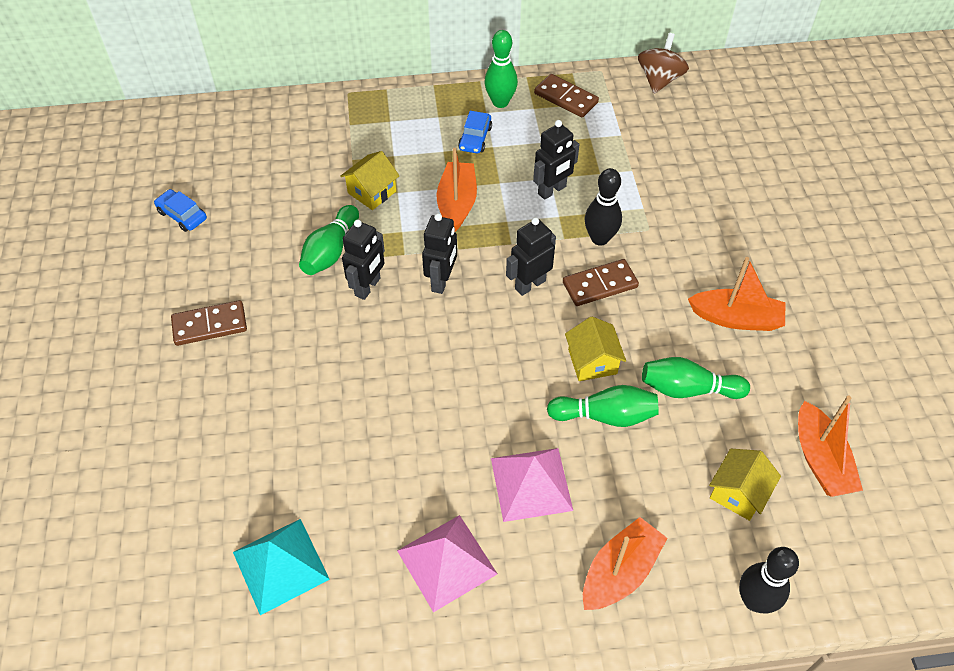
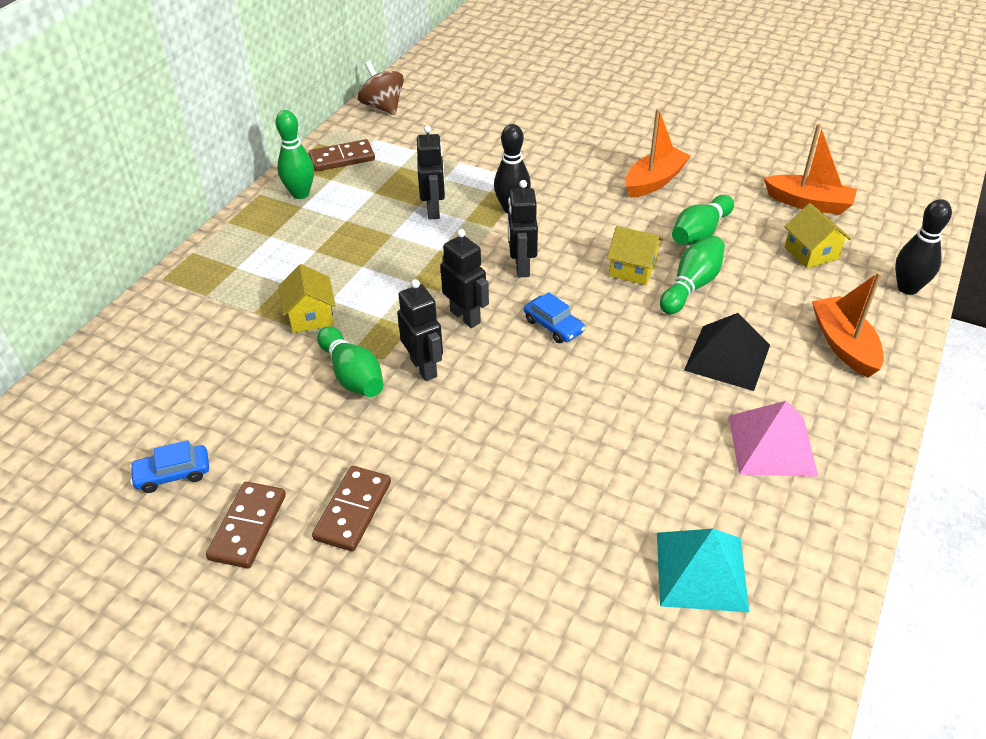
camera: 55 degrees left, 10 degrees down
(457, 203) = (387, 269): orange boat -> none
(475, 138) = (324, 226): blue car -> blue car (553, 326)
(531, 484) = (727, 357): pink pyramid -> black pyramid
(600, 284) = (559, 230): brown domino -> brown domino (248, 527)

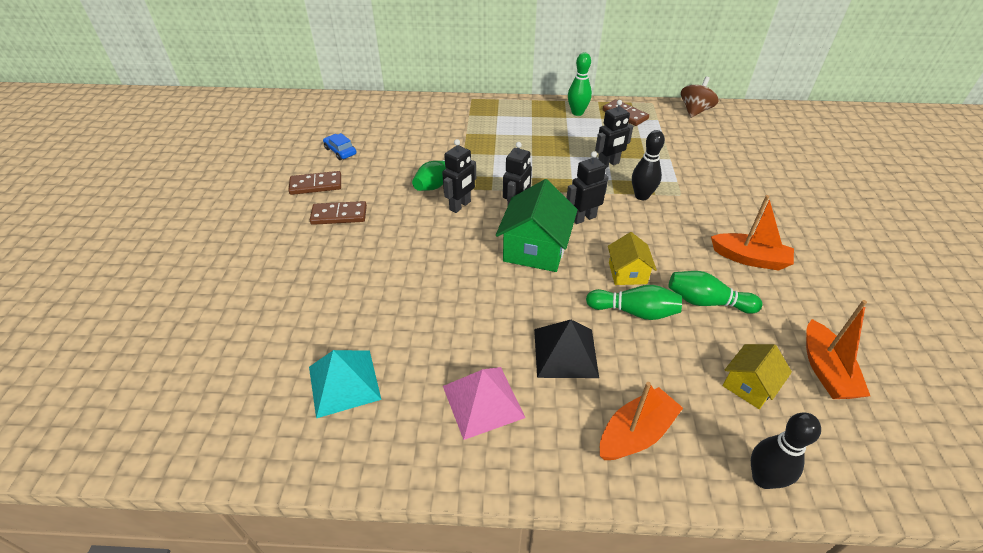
camera: 65 degrees right, 0 degrees up
(311, 316) = (476, 152): yellow house -> none
(553, 326) = (535, 249): blue car -> green house

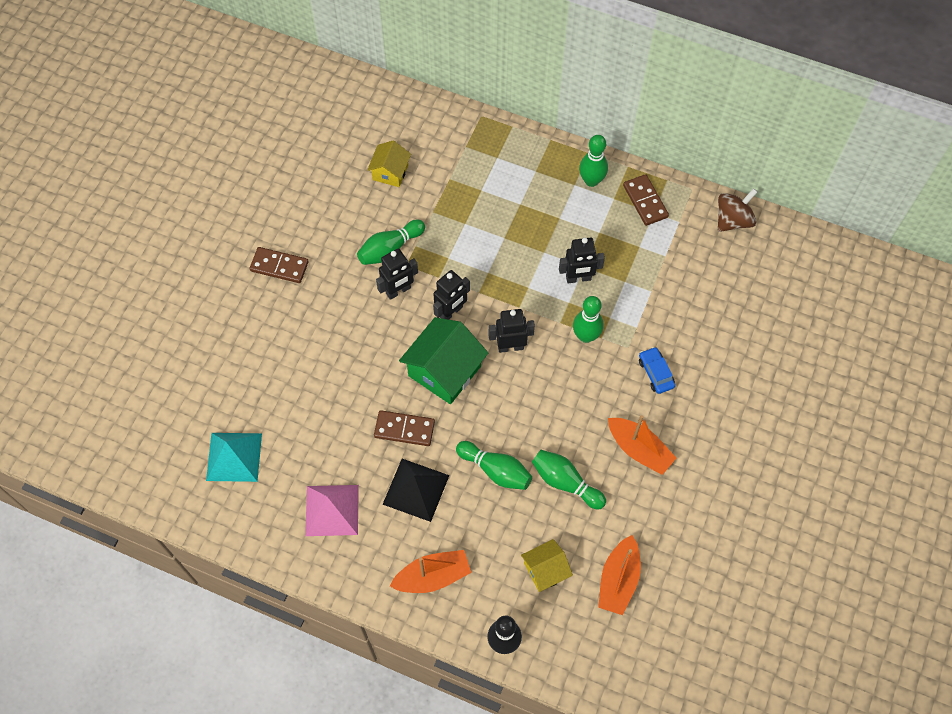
camera: 20 degrees right, 20 degrees up
(316, 185) = (268, 215): brown domino -> brown domino (404, 429)
(340, 151) = (306, 169): blue car -> blue car (655, 373)
(627, 273) = (514, 427): yellow house -> yellow house (390, 172)
(641, 196) = (586, 336): black bowling pin -> green bowling pin

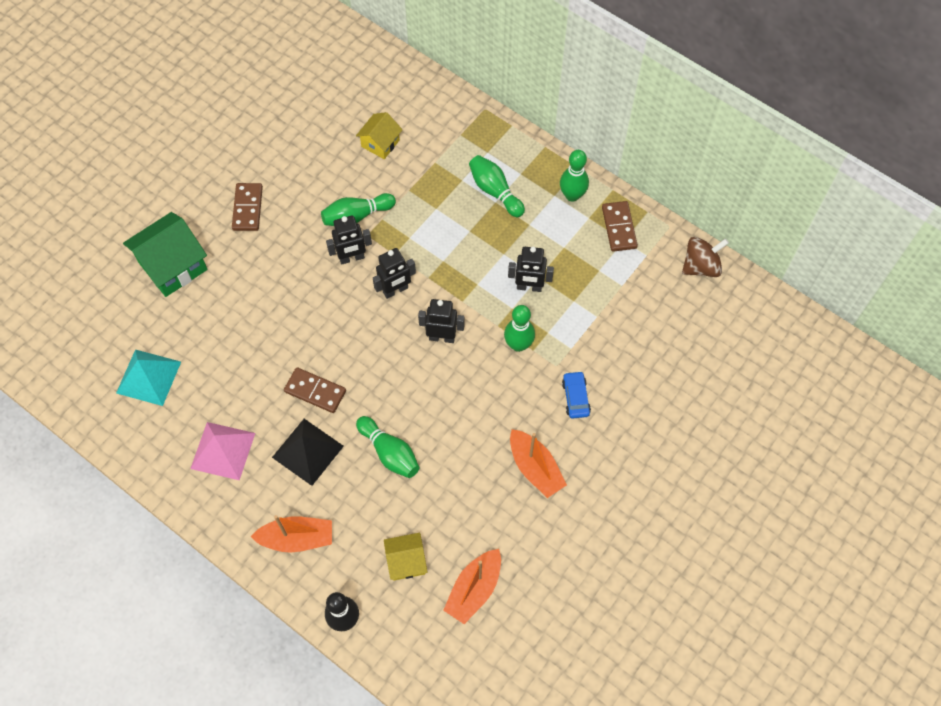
camera: 15 degrees right, 0 degrees up
(279, 266) = (248, 208): brown domino -> brown domino turned 60 degrees clockwise
(444, 371) = (371, 345): green house -> green house (173, 266)
(565, 482) = (453, 481): green bowling pin -> green bowling pin (495, 191)

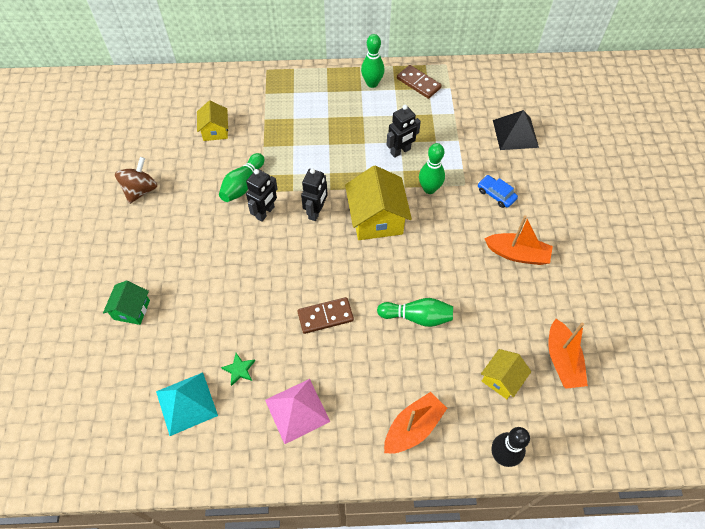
camera: 40 degrees left, 5 degrees down
(173, 266) = (131, 310): green house -> green house, size x0.58
(209, 382) = (239, 370): none -> green star
(248, 208) = (156, 232): brown domino -> none
(307, 451) = (360, 361): black pyramid -> black pyramid (515, 133)
(442, 337) = (376, 219): black robot -> yellow house
(495, 191) = (321, 111): green bowling pin -> none
(701, 266) = (486, 74): brown spinning top -> brown spinning top (141, 190)

